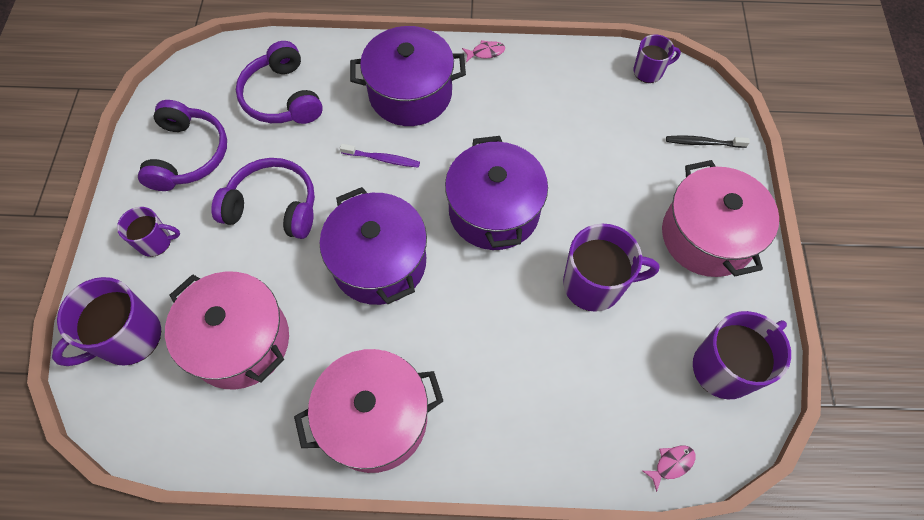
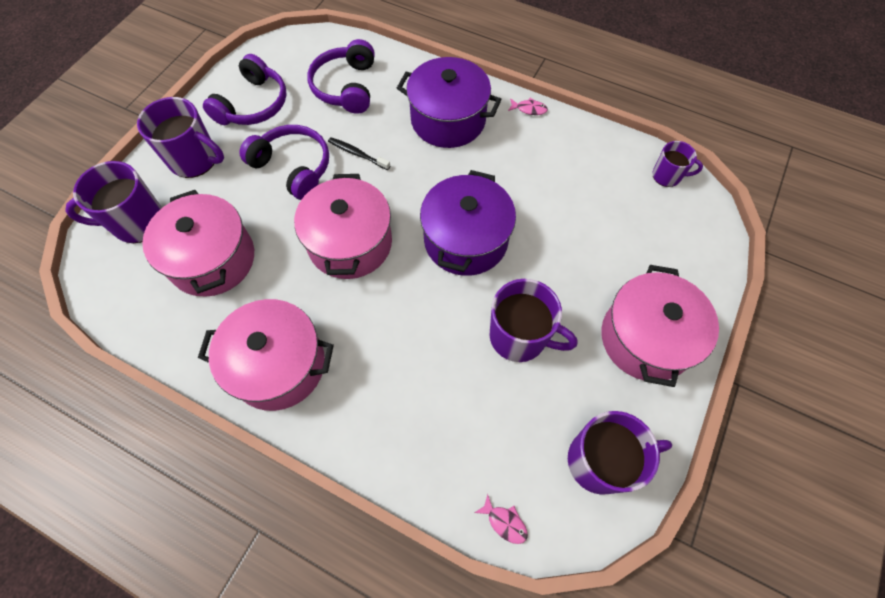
camera: 25 degrees right, 0 degrees up
(155, 242) = (194, 160): purple mug -> purple mug, size x1.71
(379, 262) = (350, 243): purple pot -> pink pot
(382, 159) = (397, 163): purple toothbrush -> none
(671, 464) = (504, 522): pink fish -> pink fish turned 45 degrees clockwise
(703, 143) = (686, 256): black toothbrush -> black toothbrush (357, 154)

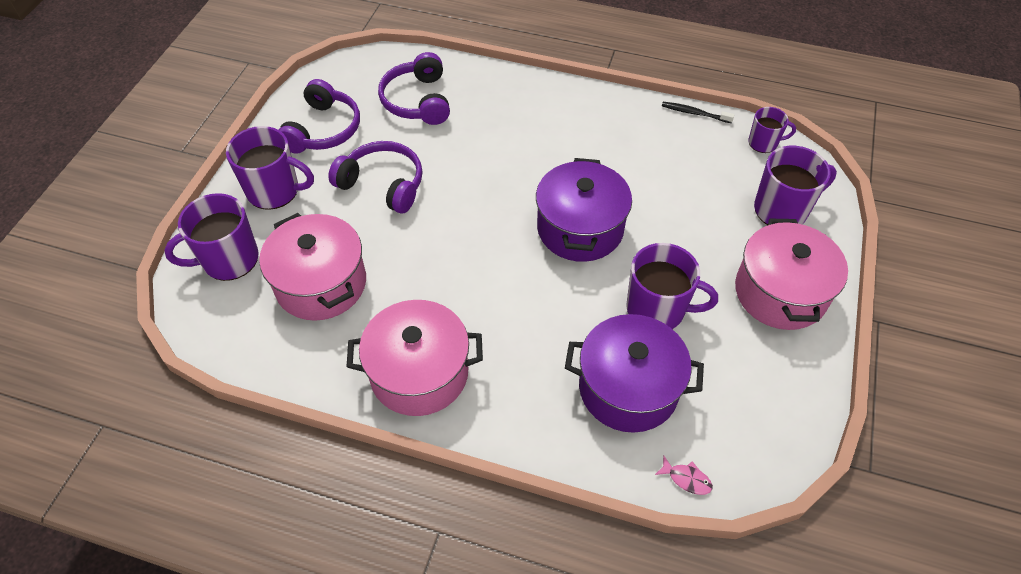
camera: 10 degrees left, 10 degrees down
(350, 243) = (462, 248): pink pot -> none
(357, 154) = (447, 163): black toothbrush -> black toothbrush (694, 113)
(448, 120) = (532, 119): purple pot -> purple pot (628, 388)
(529, 109) = (612, 99): pink fish -> none
(600, 461) = (765, 409): purple mug -> purple mug (782, 210)

